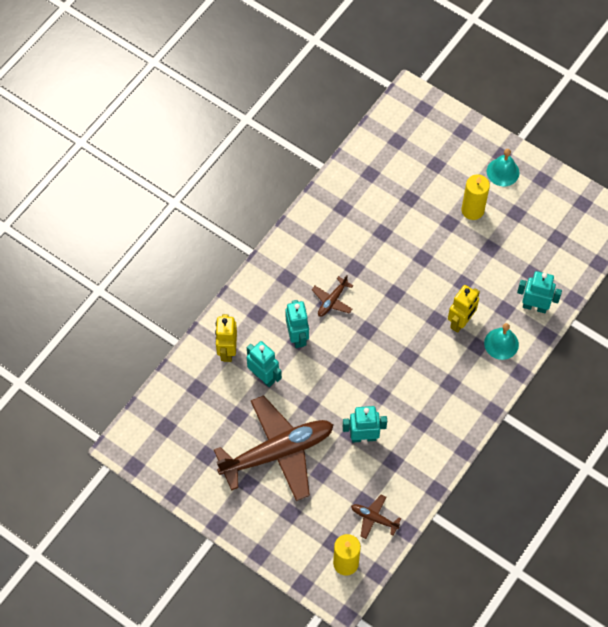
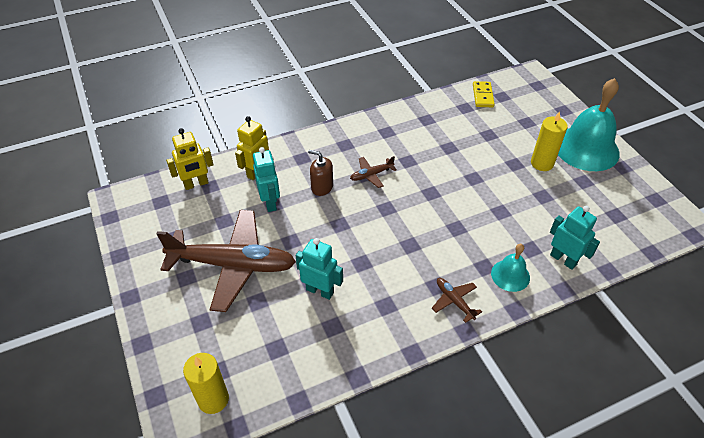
camera: 30 degrees right, 15 degrees down
(297, 337) = (322, 187): turquoise robot -> brown soap dispenser
(374, 518) = (274, 370): brown plane -> brown plane (454, 301)
(378, 149) = (482, 96): none -> yellow domino
(460, 322) = (479, 240): yellow robot -> yellow robot (196, 184)
(503, 172) = (586, 148): turquoise bell -> turquoise bell, size x1.98

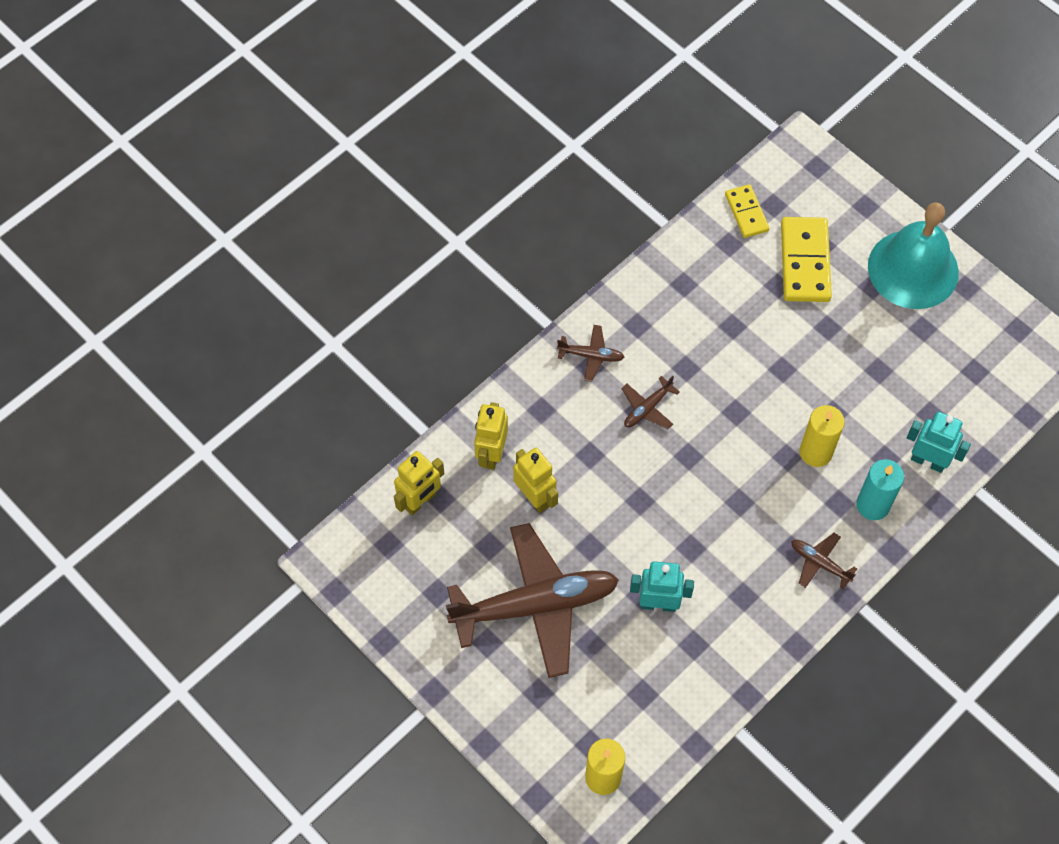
camera: 20 degrees left, 15 degrees up
(270, 202) = (535, 497): turquoise robot -> yellow robot
(322, 187) = (591, 450): brown soap dispenser -> none
(349, 139) = (591, 355): none -> brown plane
(510, 275) = (873, 505): turquoise bell -> turquoise candle
(512, 127) = (805, 262): none -> yellow domino
(542, 163) = (862, 315): yellow candle -> yellow candle (816, 452)

